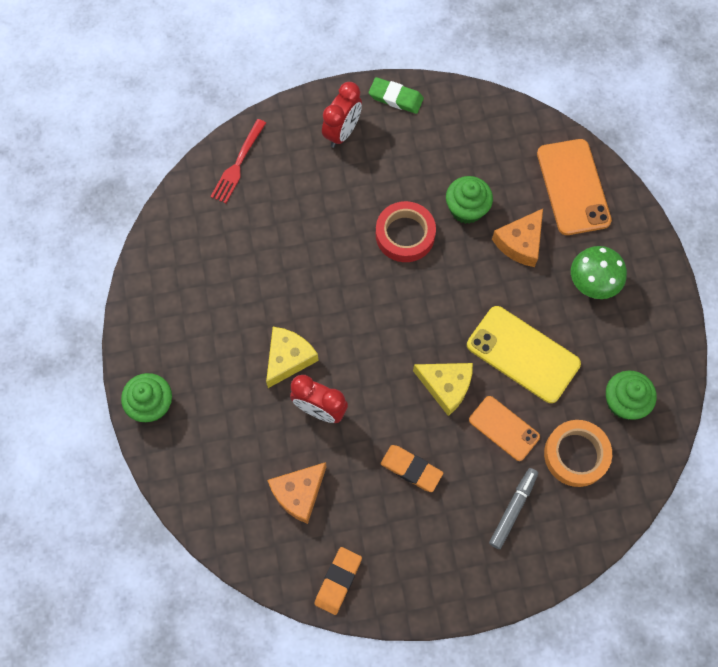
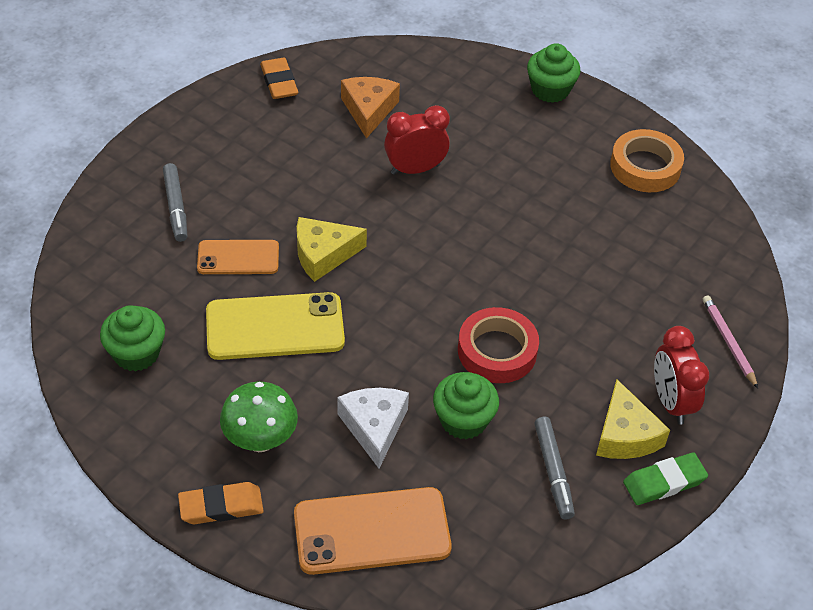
camera: 135 degrees right, 20 degrees down
(238, 164) = (724, 299): red fork -> none
(269, 139) = (728, 342): none -> pink pencil
(288, 358) = (484, 185): yellow cheese -> yellow cheese (625, 435)
(411, 469) = (293, 179): orange eraser -> orange eraser (221, 506)
(447, 145) = (553, 471): none -> grey marker
(520, 243) = (374, 427): orange cheese -> white cheese
(573, 187) = (372, 531): orange phone -> orange phone turned 45 degrees counterclockwise
(576, 455) = (150, 280): orange tape -> orange tape (645, 167)

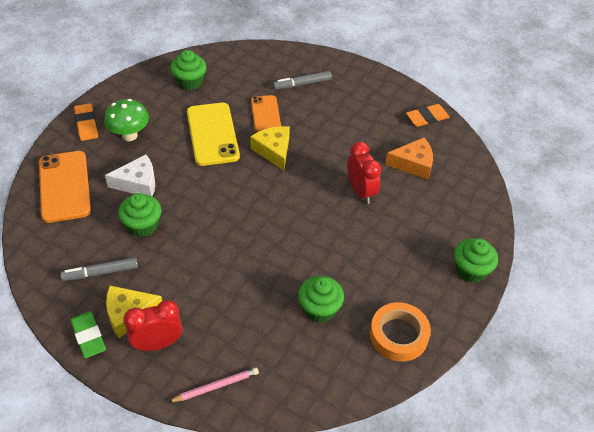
camera: 85 degrees right, 0 degrees up
(497, 351) = (200, 241): red tape -> none
(610, 233) = (319, 309): none -> green cupcake

